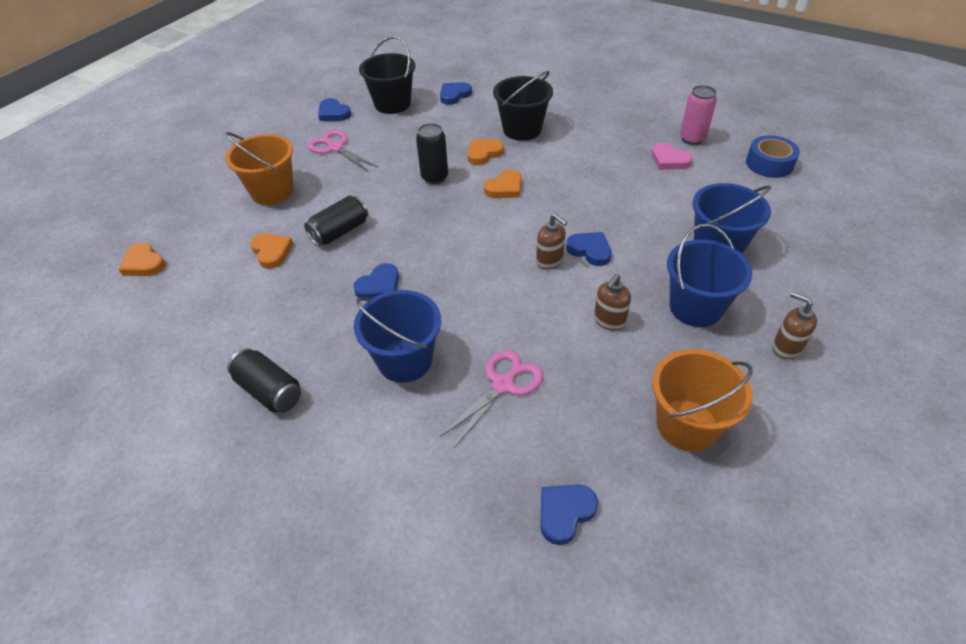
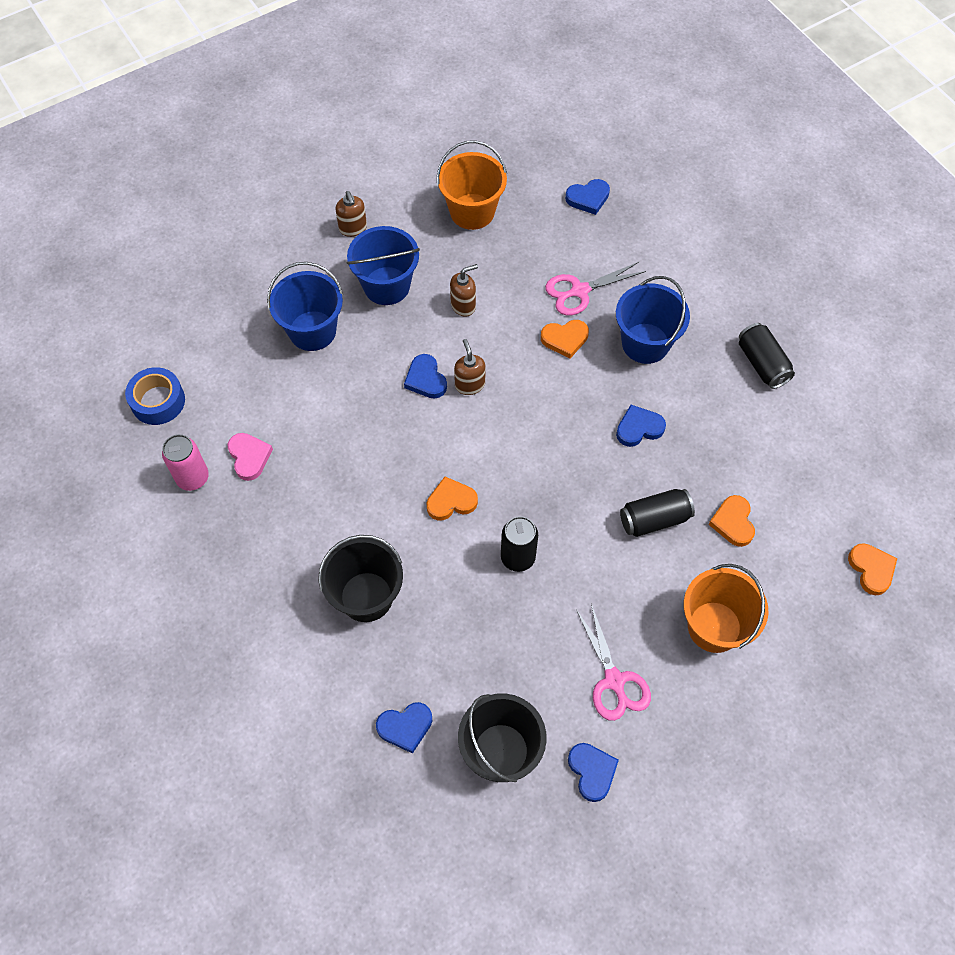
camera: 155 degrees left, 15 degrees up
(484, 154) = (439, 572): orange heart -> orange heart (565, 339)

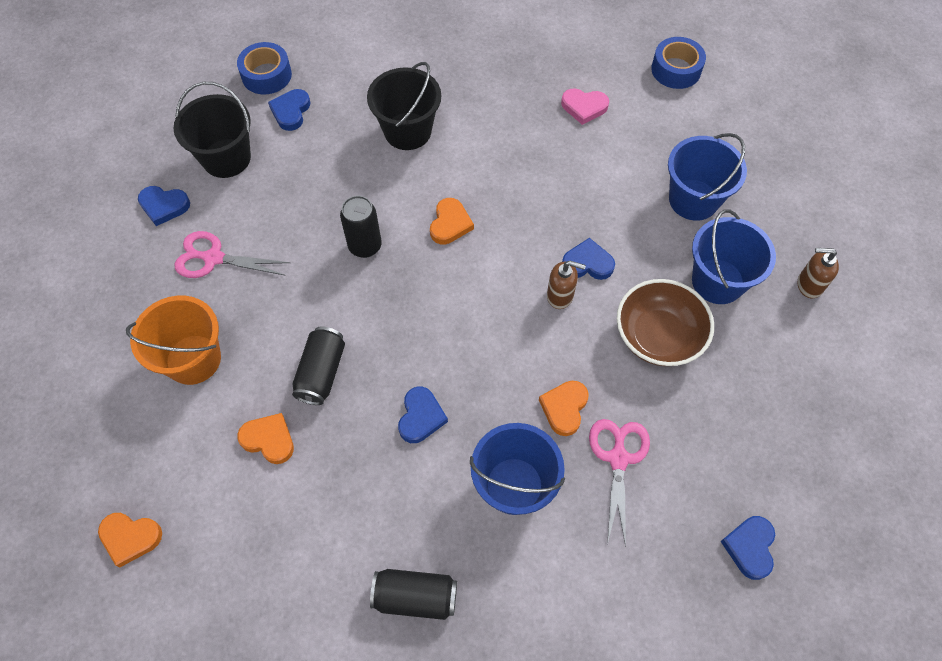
camera: 120 degrees right, 0 degrees up
(193, 478) = (587, 66): pink can -> none
(370, 788) = (266, 75): none -> blue tape
(463, 305) = (658, 336): brown soap dispenser -> brown bowl
(472, 211) = (783, 408): orange bucket -> none

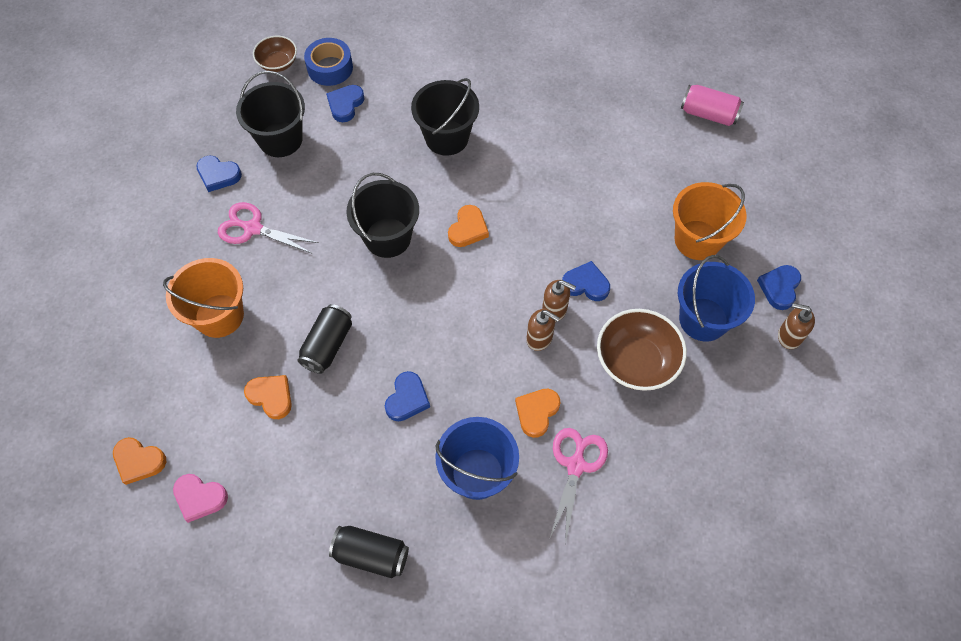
camera: 10 degrees right, 0 degrees up
(208, 78) = (278, 63): none -> brown bowl
(365, 246) = (388, 238): black can -> black bucket
(551, 328) = (539, 338): none -> brown soap dispenser
(584, 107) = (614, 138): pink heart -> pink heart (200, 498)
(676, 70) = (708, 114): blue tape -> pink can
(693, 200) = (697, 240): blue bucket -> orange bucket
(750, 547) = (678, 565): blue heart -> blue heart (779, 288)

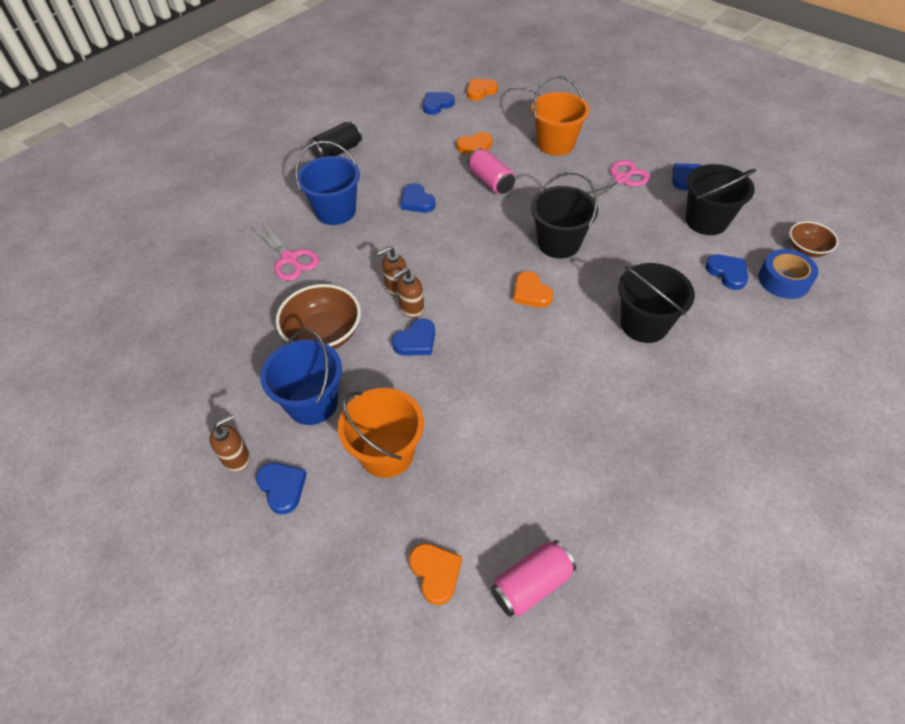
camera: 125 degrees right, 10 degrees down
(200, 498) = (437, 105): pink heart -> blue heart
(328, 345) = (490, 181): black can -> pink can
(537, 412) = (344, 258): orange heart -> orange heart (435, 573)

